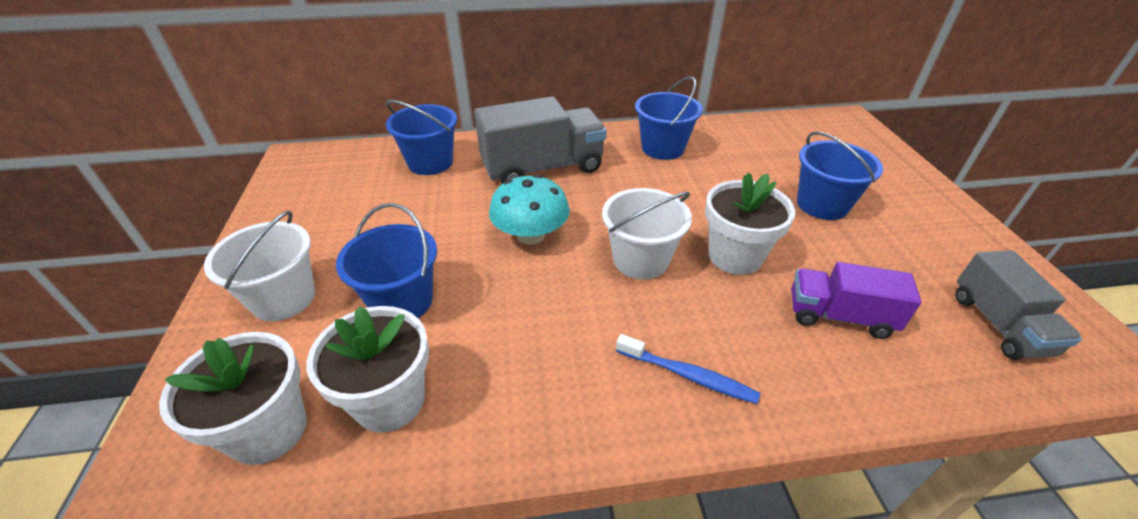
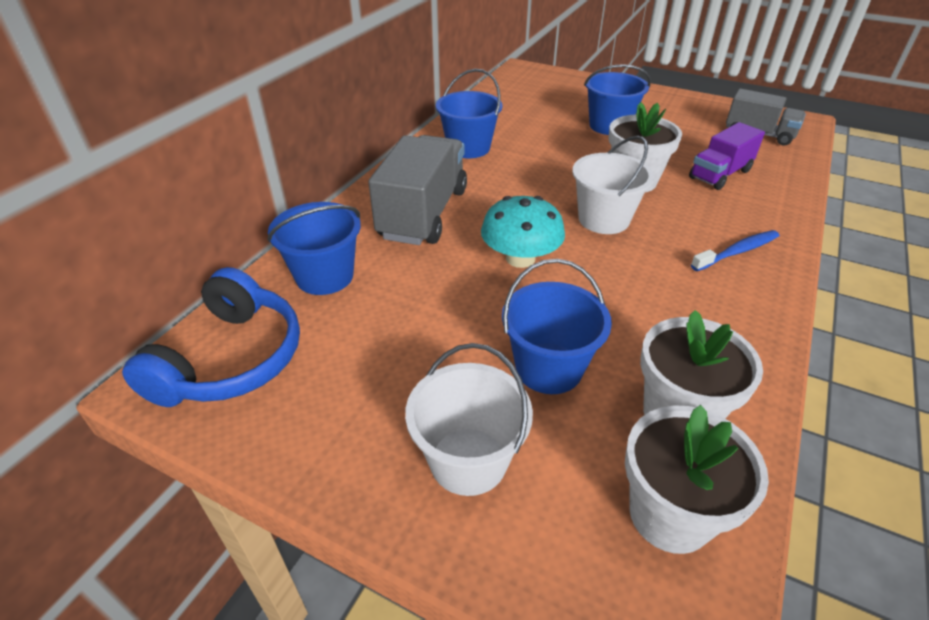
camera: 55 degrees left, 0 degrees up
(328, 169) = (231, 359): none -> blue headphones

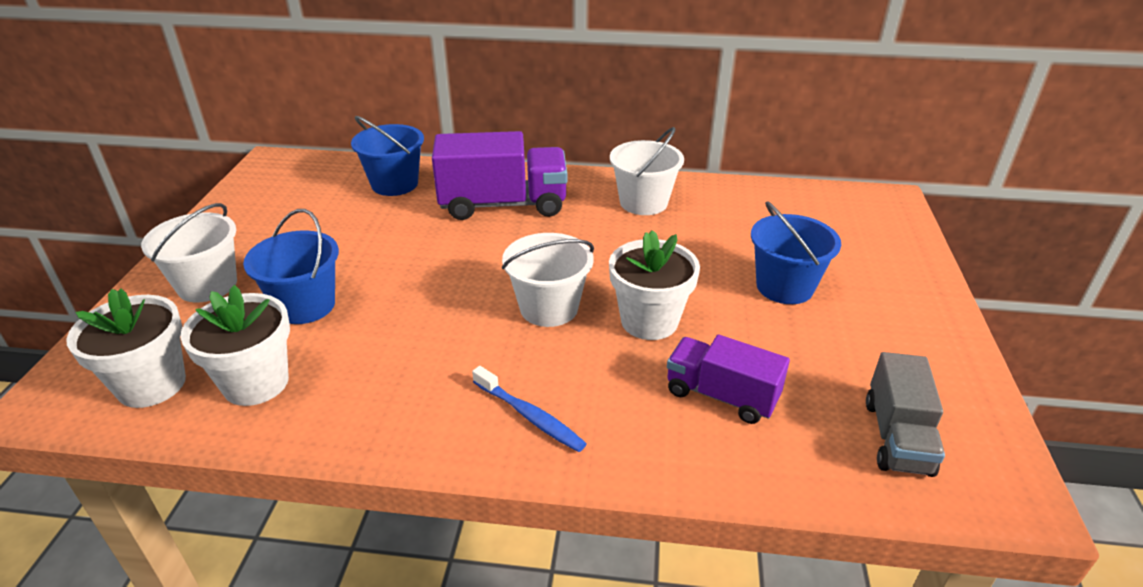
camera: 70 degrees right, 5 degrees down
(231, 359) = (297, 176): blue headphones -> none
(423, 213) = (503, 204): grey truck -> purple truck
(468, 148) = (643, 202): blue bucket -> white bucket
(520, 258) = (454, 267): turquoise mushroom -> none

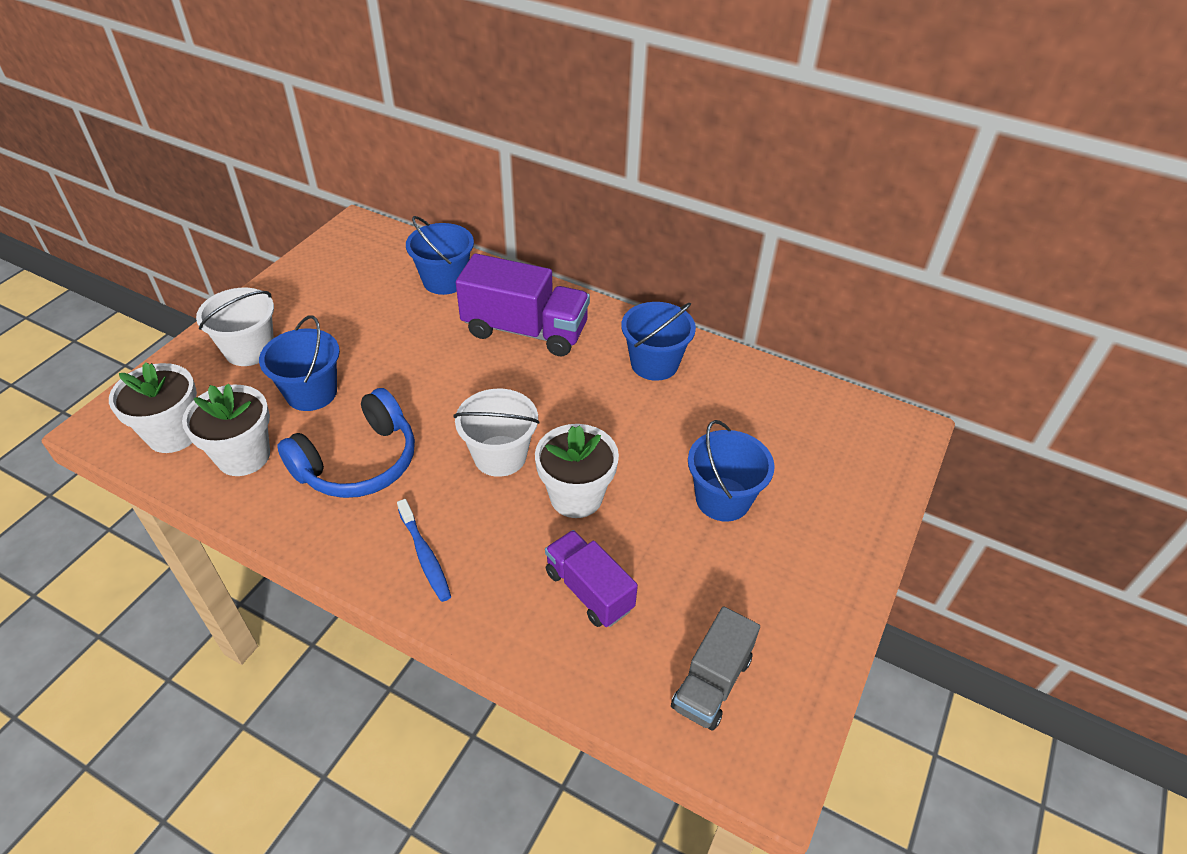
camera: 20 degrees right, 10 degrees up
(399, 353) = (359, 462): none -> blue headphones
(643, 202) = (654, 363): white bucket -> blue bucket

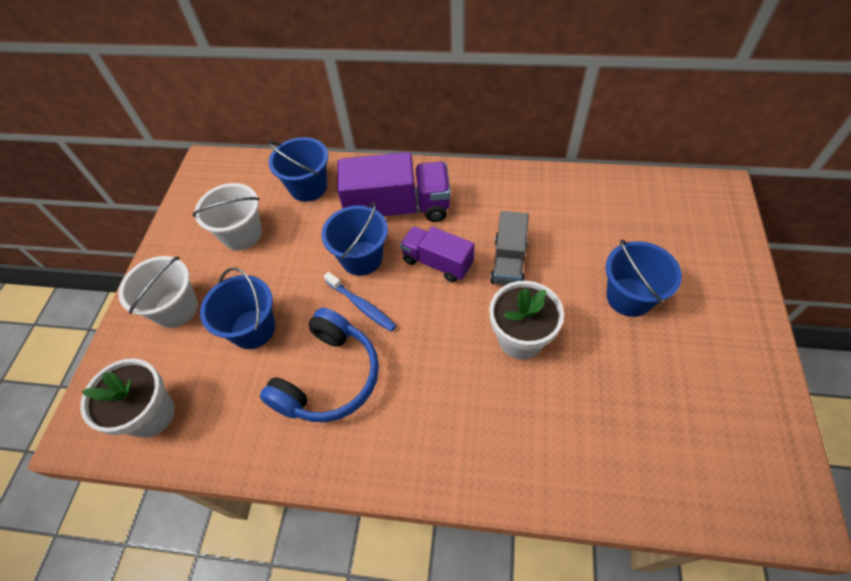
camera: 15 degrees left, 10 degrees up
(243, 456) = (226, 411): white flower pot -> none
(425, 555) = (432, 440): blue toothbrush -> blue toothbrush (361, 305)
(500, 456) = (441, 326): white bucket -> white bucket (242, 234)
(589, 590) = (577, 417): purple truck -> purple truck (437, 262)
(654, 363) = (513, 201): blue bucket -> blue bucket (362, 258)
(711, 682) = (712, 457): grey truck -> grey truck (508, 262)

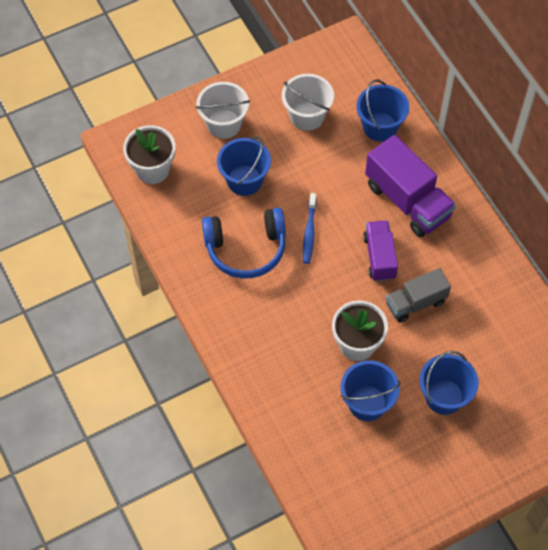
camera: 50 degrees right, 5 degrees up
(362, 258) = (346, 206): blue bucket -> blue bucket (367, 403)

